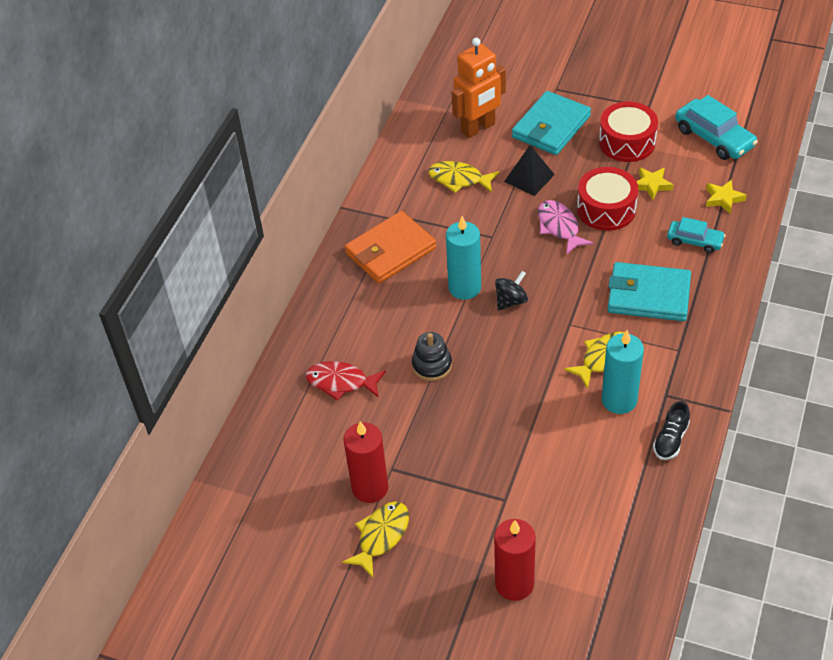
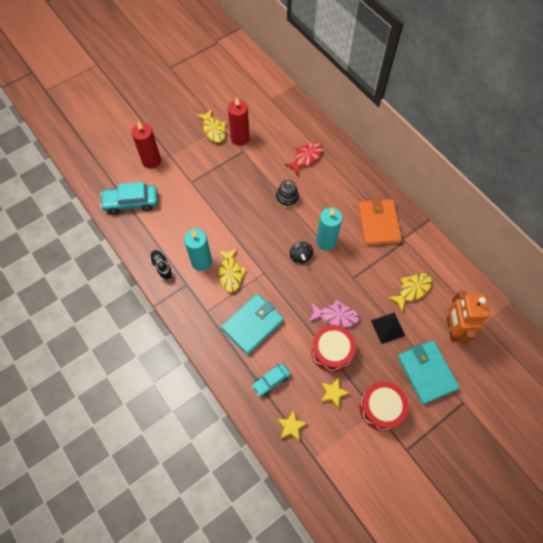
camera: 120 degrees right, 15 degrees up
(714, 138) = (348, 468): turquoise car -> turquoise car (131, 202)

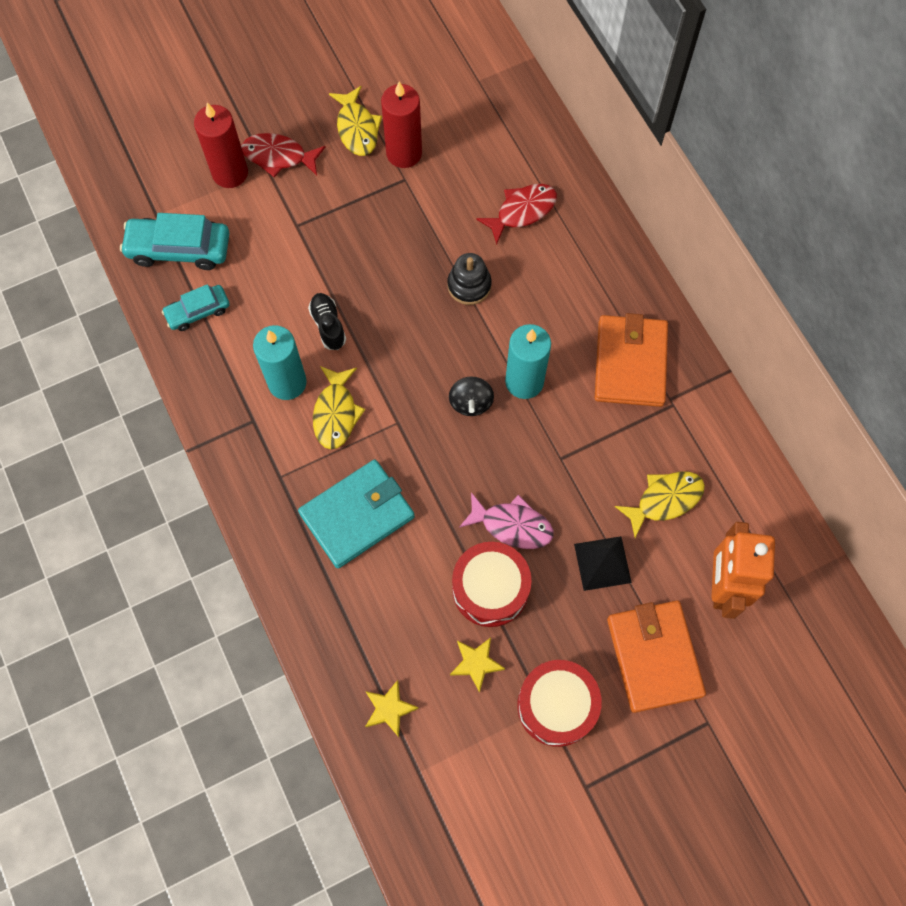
camera: 10 degrees right, 5 degrees up
(162, 267) = (214, 381): black shoe -> black shoe (328, 325)
(175, 149) = (279, 156): none -> red fish
(271, 380) = (370, 622): turquoise car -> turquoise car (198, 311)
(426, 372) = (654, 657): turquoise wallet -> orange wallet

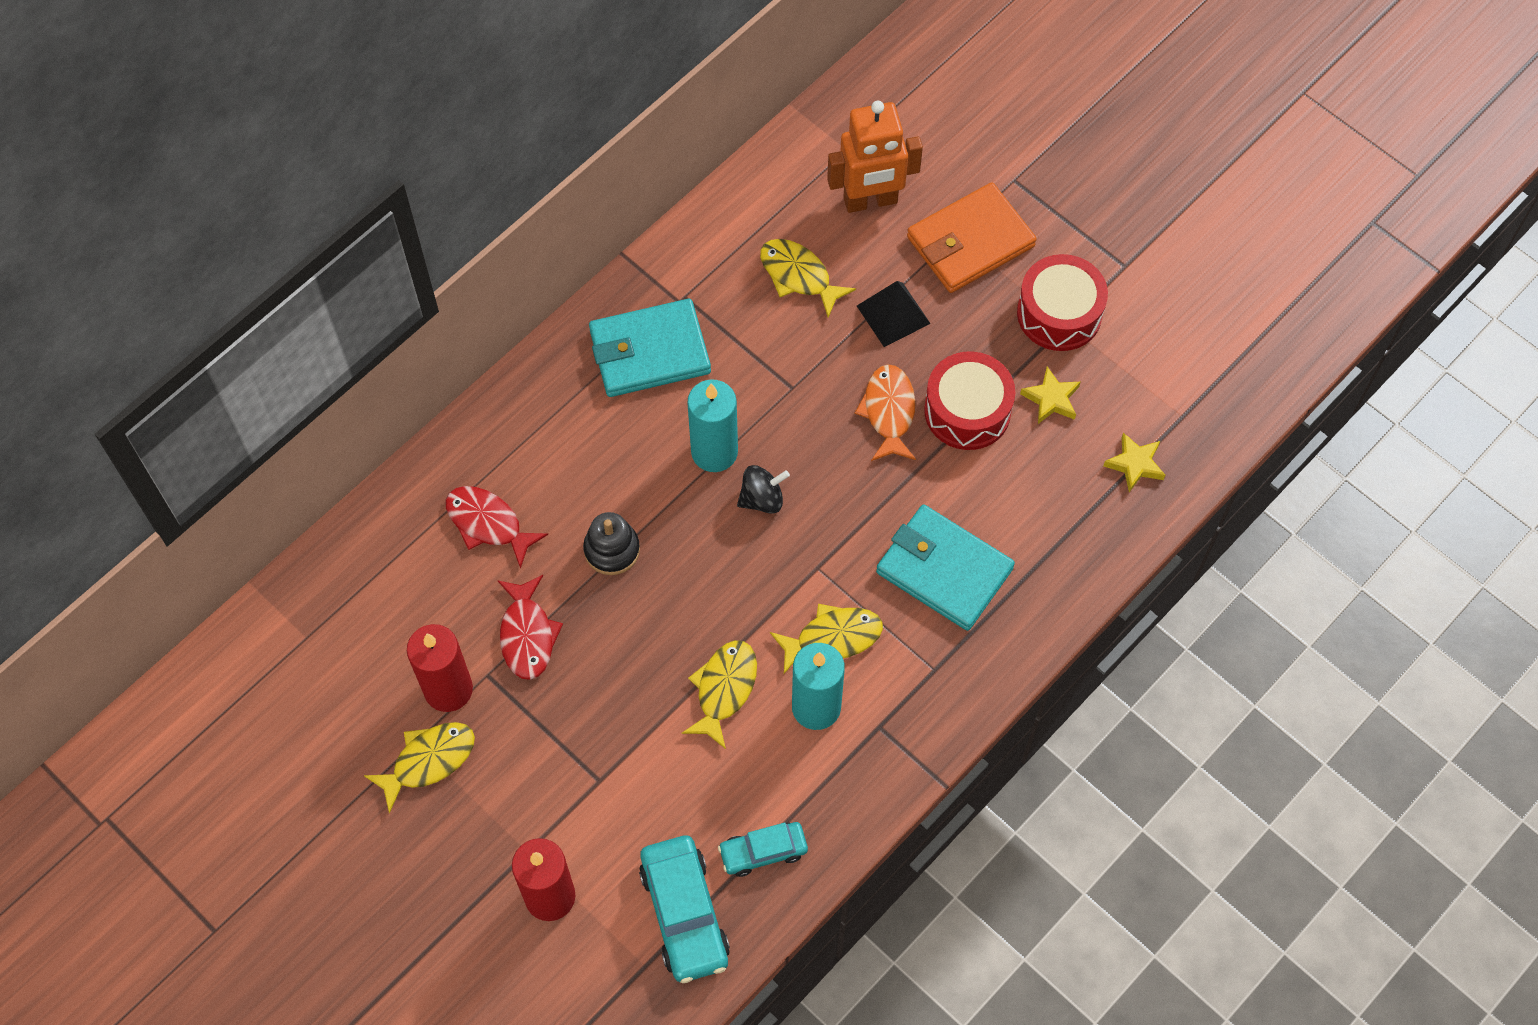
camera: 110 degrees left, 5 degrees down
(198, 311) = (763, 851): turquoise car -> turquoise car turned 120 degrees clockwise
(279, 156) = (504, 844): red fish -> red fish (527, 635)
(328, 325) = (724, 689): black shoe -> yellow fish
(512, 525) = (889, 412): pink fish -> orange fish
(630, 363) = (650, 352): orange wallet -> turquoise wallet

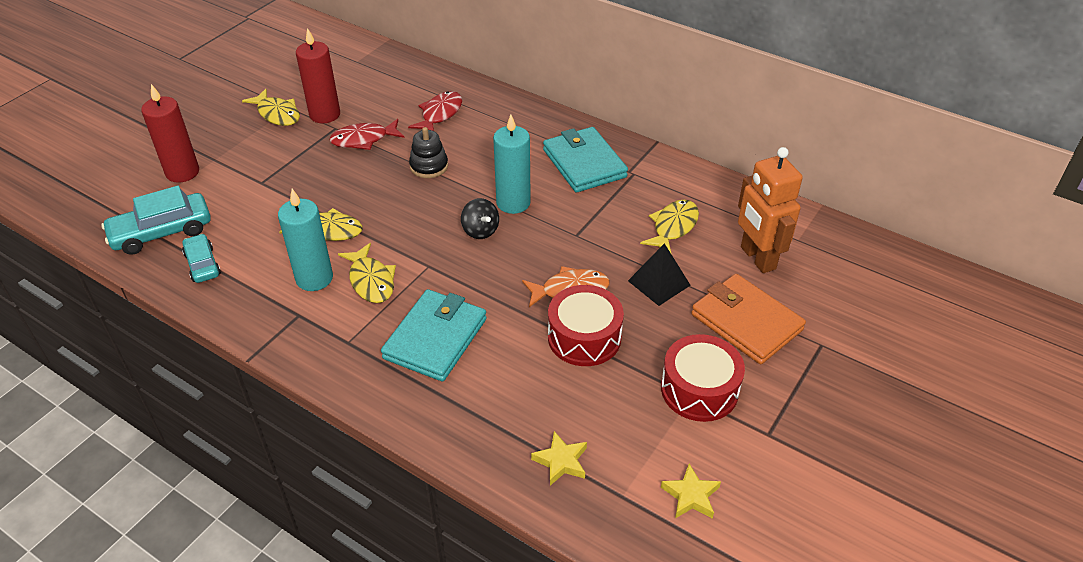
camera: 80 degrees right, 20 degrees down
(1051, 399) = (611, 392): yellow star -> yellow star (691, 496)

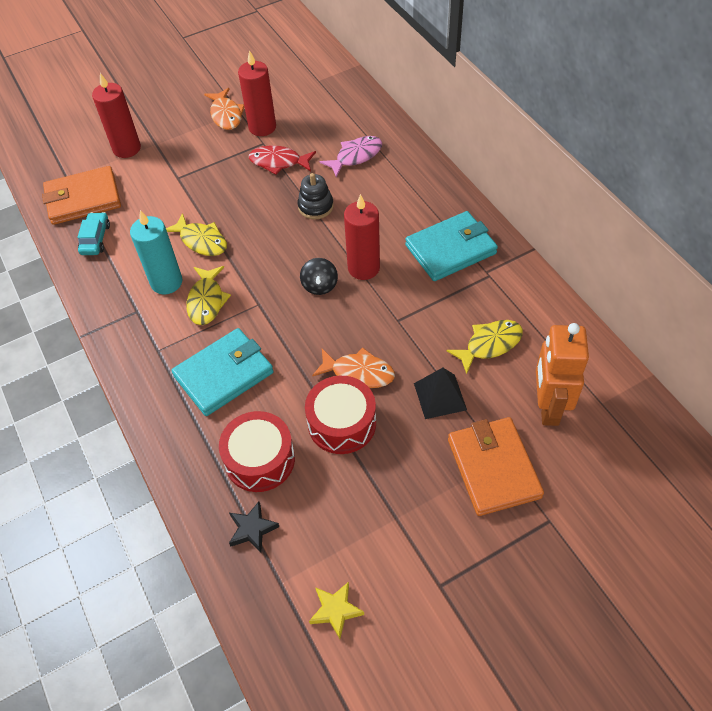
camera: 30 degrees right, 10 degrees up
(161, 232) = (83, 199): turquoise car -> orange wallet
(277, 114) = (226, 115): yellow fish -> orange fish
(440, 114) = (356, 156): red fish -> pink fish
(513, 203) = (363, 268): turquoise candle -> red candle
(561, 461) = (252, 529): yellow star -> black star
(584, 163) = (450, 249): turquoise wallet -> turquoise wallet turned 60 degrees clockwise
(699, 389) = (407, 515): red drum -> red drum (260, 459)

